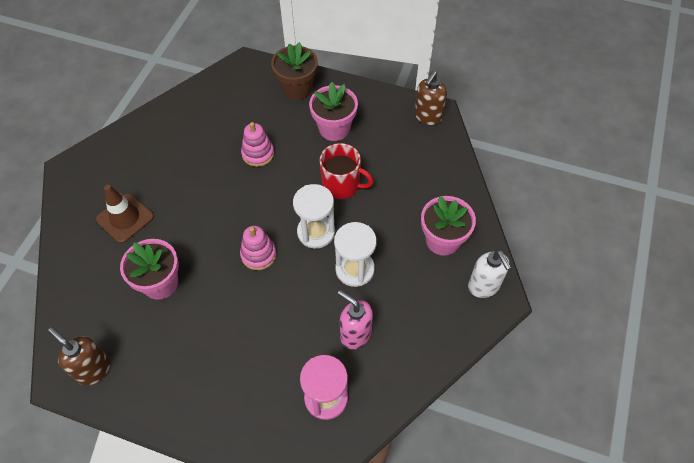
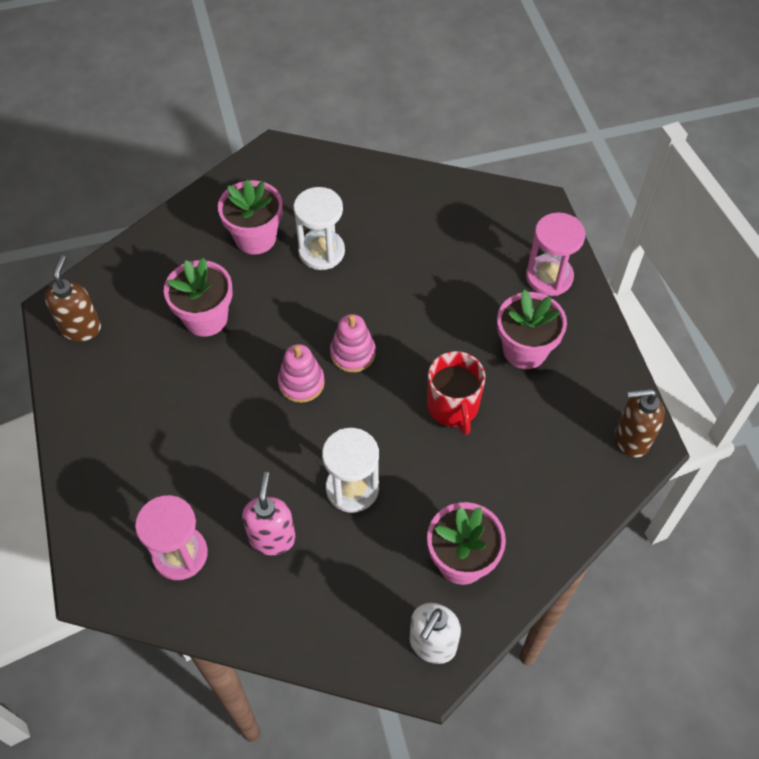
camera: 55 degrees right, 0 degrees up
(125, 218) = (255, 238): brown traffic cone -> pink flower pot
(258, 154) = (427, 299): pink stacking toy -> pink stacking toy (353, 353)
(297, 88) = (549, 277): brown flower pot -> pink hourglass
(316, 232) = (370, 420): white hourglass -> white hourglass (321, 251)

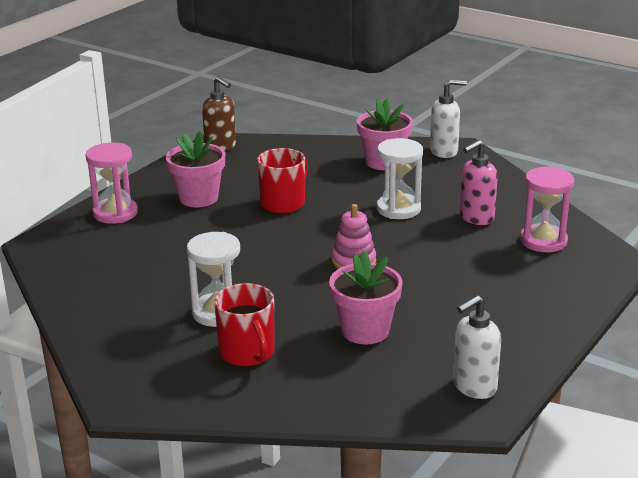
camera: 130 degrees left, 30 degrees down
(81, 328) = (474, 387): brown soap dispenser -> white soap dispenser
(255, 238) = (247, 353): pink flower pot -> red mug
(353, 353) = (297, 254): pink stacking toy -> none

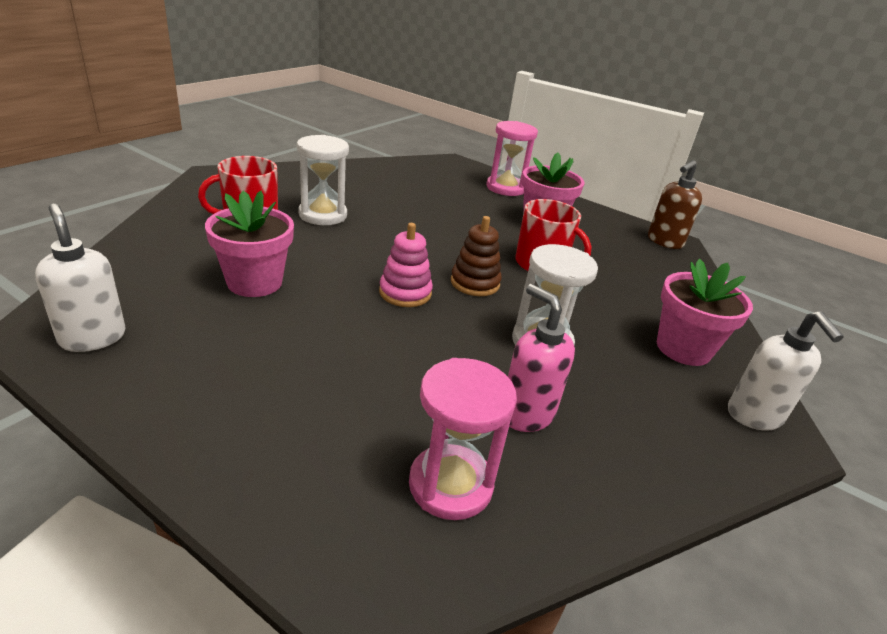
camera: 85 degrees right, 5 degrees up
(326, 232) = (475, 283): none -> brown stacking toy

